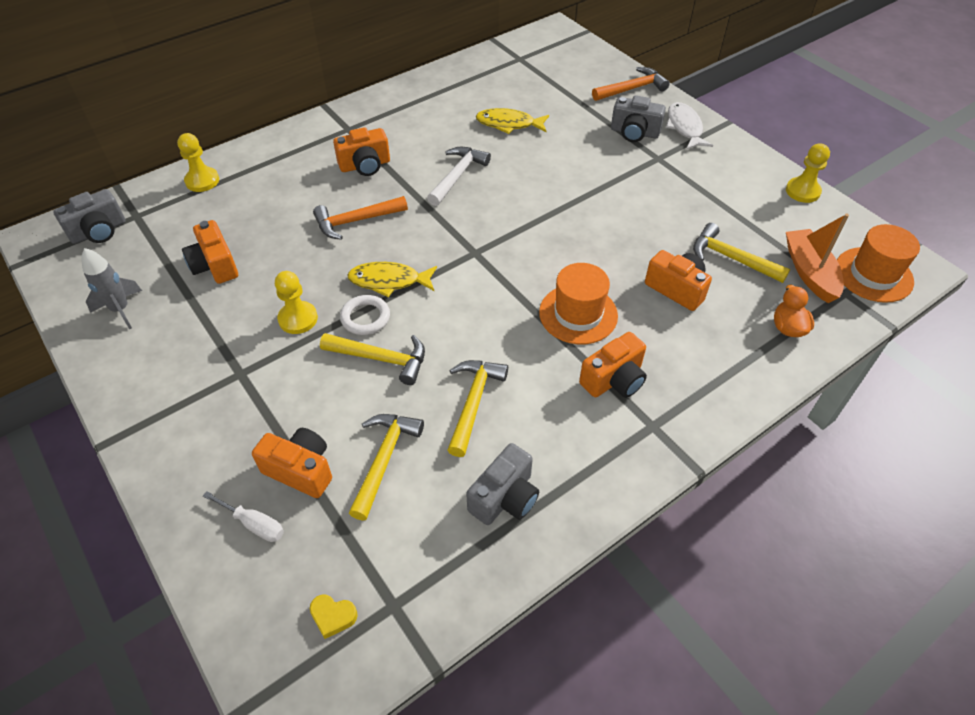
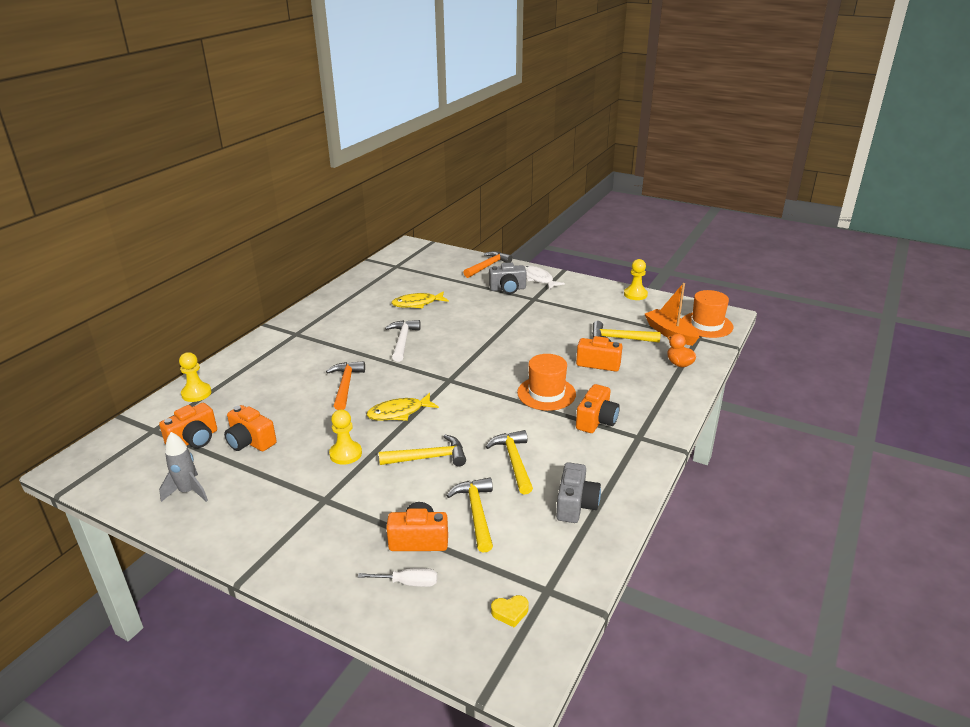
camera: 25 degrees left, 20 degrees down
(99, 231) = (126, 448): grey camera -> none
(356, 221) = (345, 385): orange hammer -> orange hammer turned 135 degrees clockwise
(365, 165) = (327, 351): orange camera -> orange camera (194, 440)
(365, 317) = (398, 438): white ring -> none

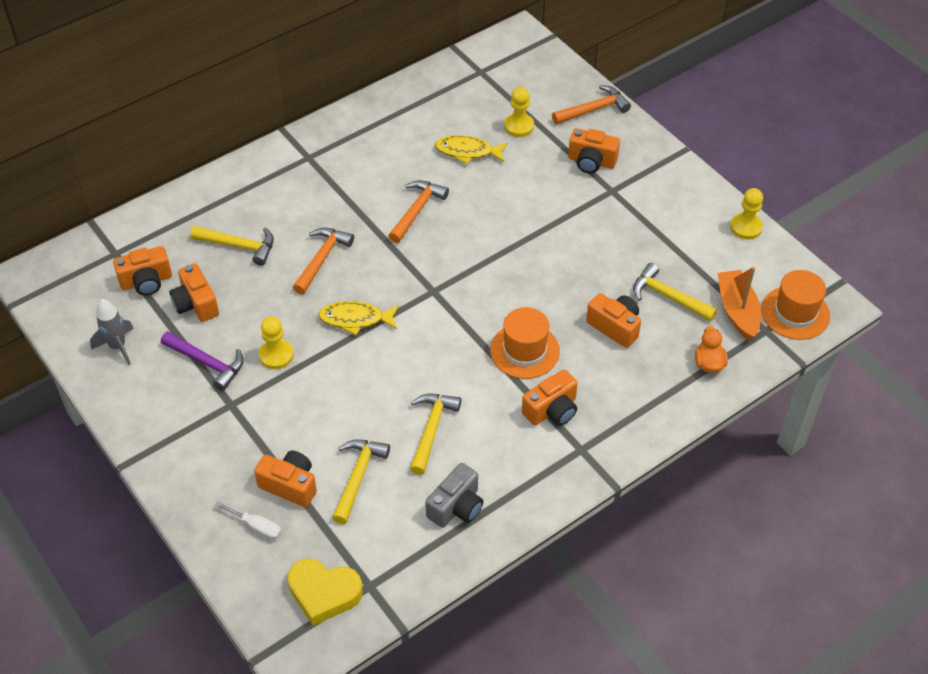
camera: 25 degrees right, 20 degrees up
(196, 393) = (172, 216): yellow pawn -> yellow pawn (519, 126)
(284, 477) = (207, 363): none -> purple hammer
(402, 341) = (417, 210): white hammer -> orange hammer
(428, 457) = (352, 391): yellow hammer -> yellow hammer (239, 246)
(508, 289) = (591, 161): grey camera -> orange camera
(510, 612) = (324, 593): yellow heart -> yellow heart, size x2.09
(538, 279) = (642, 155): white fish -> none

